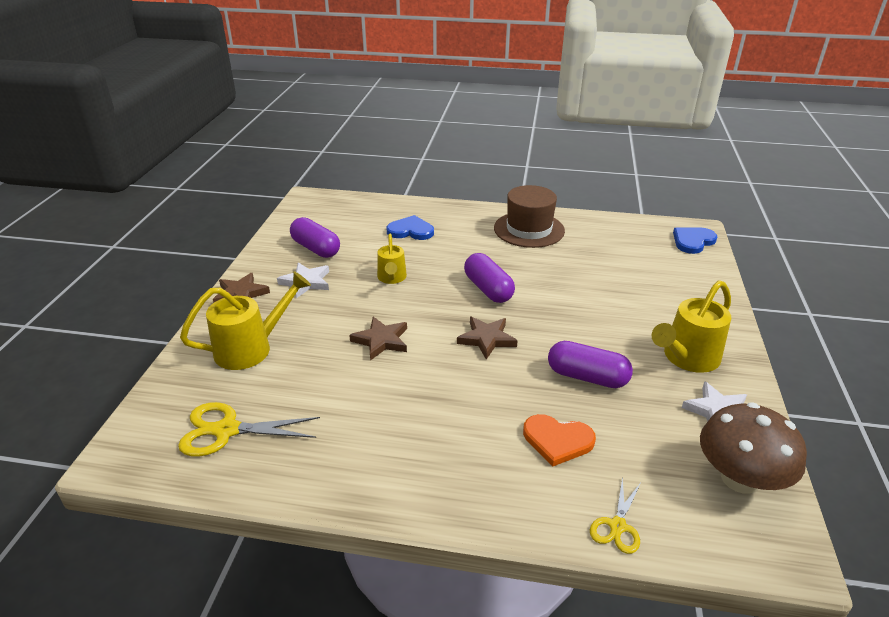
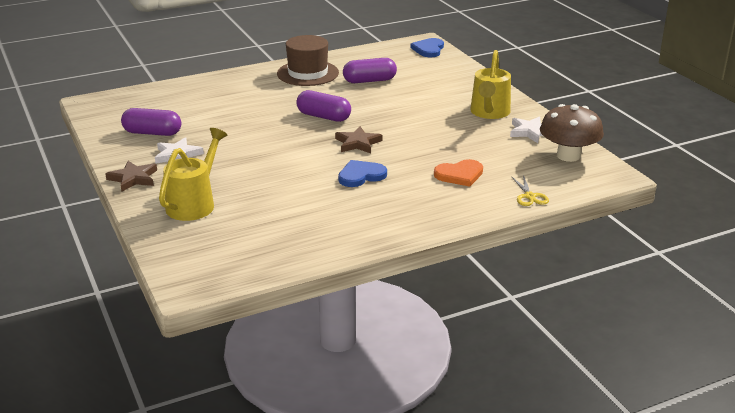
camera: 35 degrees left, 5 degrees down
(226, 430) = (245, 247): yellow scissors -> none
(381, 340) = (286, 167): brown star -> none
(391, 278) = (243, 132): yellow watering can -> none
(411, 231) = (216, 99): blue heart -> blue heart (361, 175)
(587, 377) = (443, 141): purple capsule -> purple capsule (369, 81)

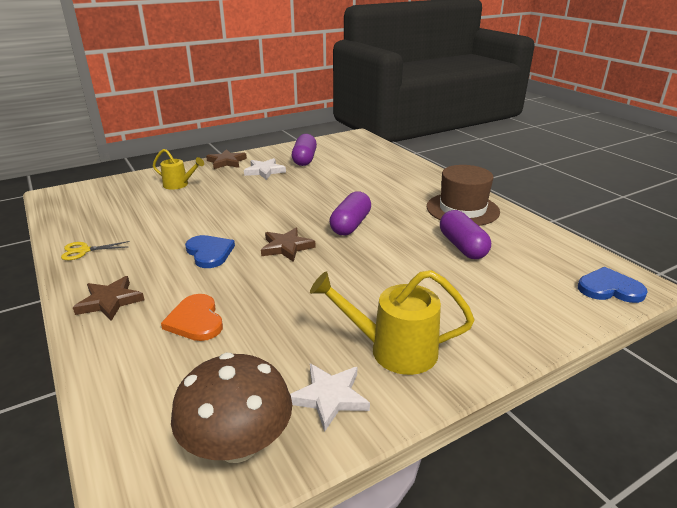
camera: 85 degrees right, 0 degrees up
(194, 203) = (179, 185): yellow watering can -> yellow watering can, size x0.62
(433, 212) = (110, 301): none -> brown star
(529, 196) = (114, 386): yellow scissors -> yellow scissors (84, 251)

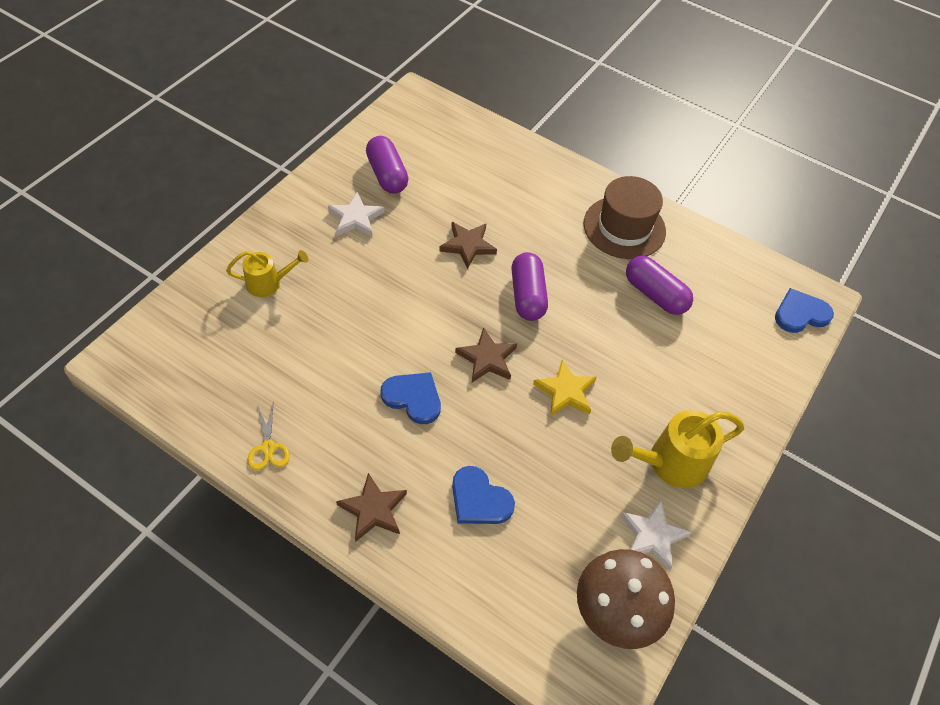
camera: 30 degrees left, 25 degrees up
(84, 251) = (268, 448): yellow scissors -> yellow scissors turned 60 degrees counterclockwise
(195, 320) = (479, 499): orange heart -> blue heart
(226, 162) = (289, 211): brown star -> brown star (468, 246)
(333, 279) = (565, 391): none -> yellow star

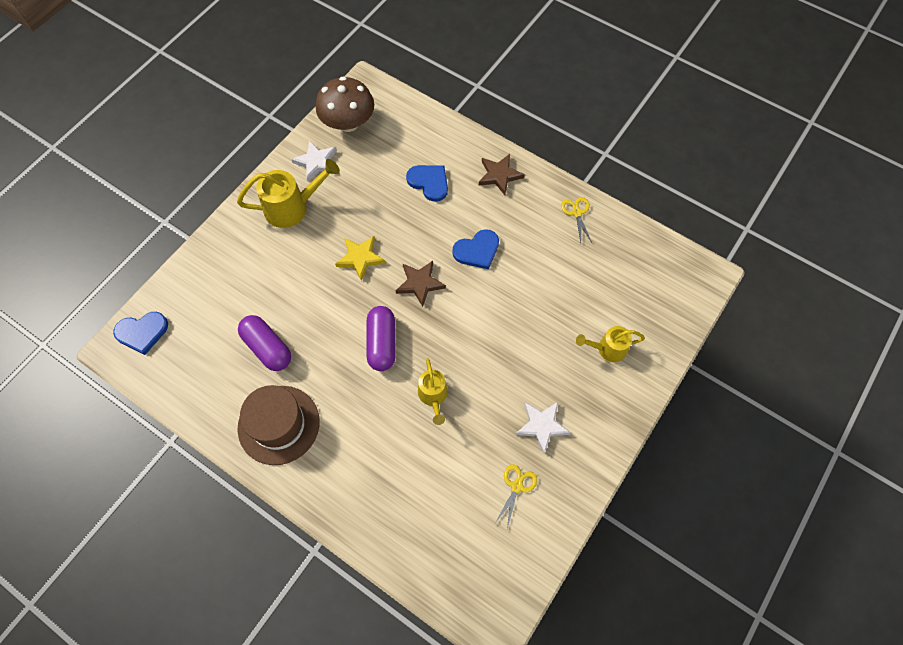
camera: 175 degrees left, 10 degrees up
(387, 175) = (516, 486): purple capsule -> yellow scissors
(413, 398) = (477, 250): blue heart -> blue heart turned 60 degrees counterclockwise
(468, 246) = (433, 396): brown star -> yellow watering can

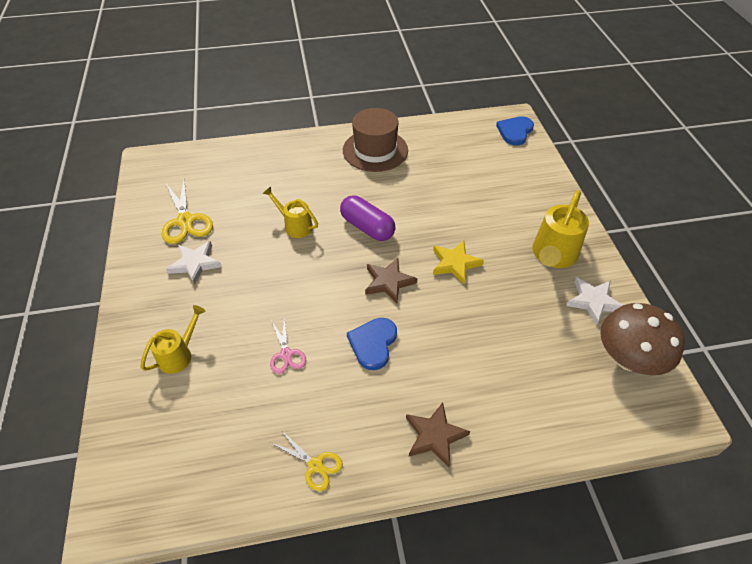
camera: 135 degrees right, 15 degrees down
(267, 348) = (435, 174): purple capsule -> none
(429, 182) = (486, 367): blue heart -> none
(516, 486) = (185, 221): yellow scissors -> yellow scissors, size x1.68
(537, 289) = (286, 354): none -> pink scissors

